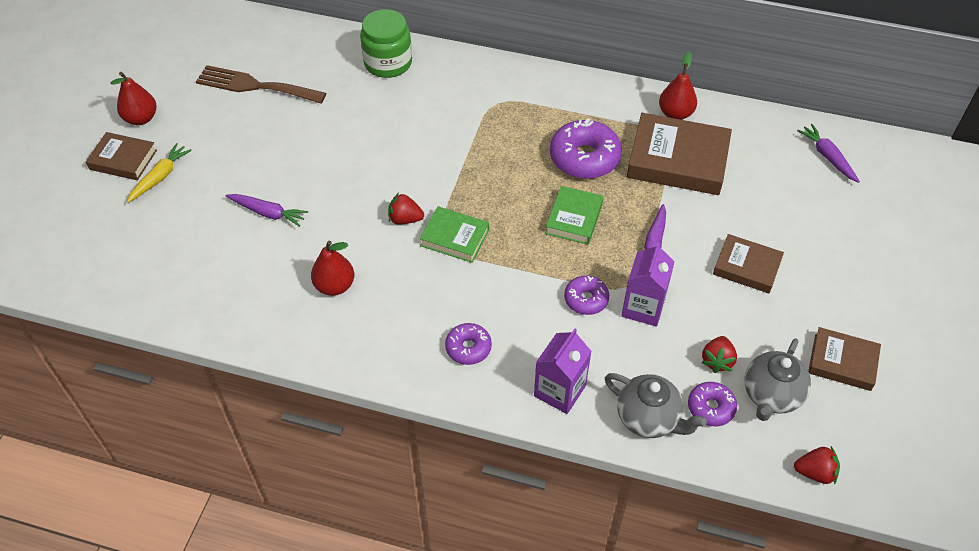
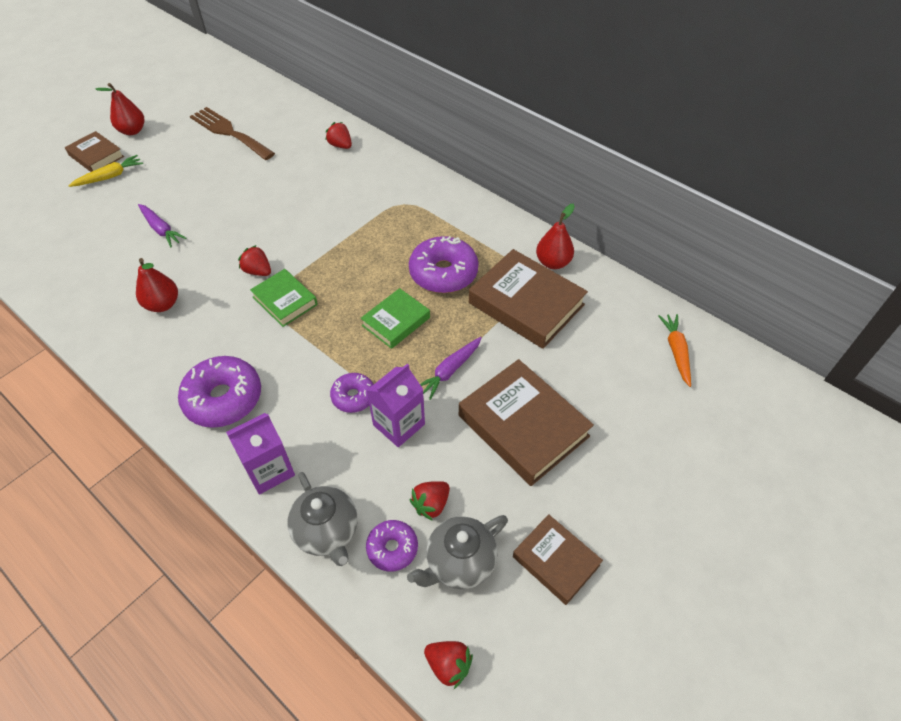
camera: 25 degrees right, 0 degrees up
(388, 63) = (340, 145): green jar -> red strawberry
(468, 348) = (223, 398): purple donut -> purple donut, size x1.77
(746, 267) = (523, 426): brown book -> brown book, size x1.72
(828, 157) = (676, 352): purple carrot -> orange carrot

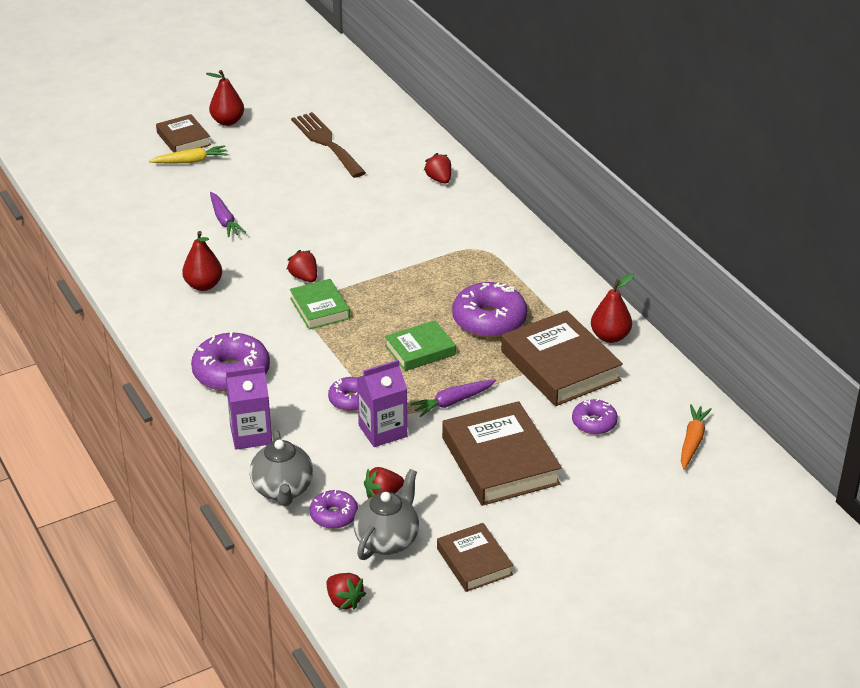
camera: 20 degrees right, 15 degrees down
(459, 563) = (387, 540): grey teapot -> grey teapot turned 135 degrees clockwise
(584, 357) = (594, 423): none -> purple donut

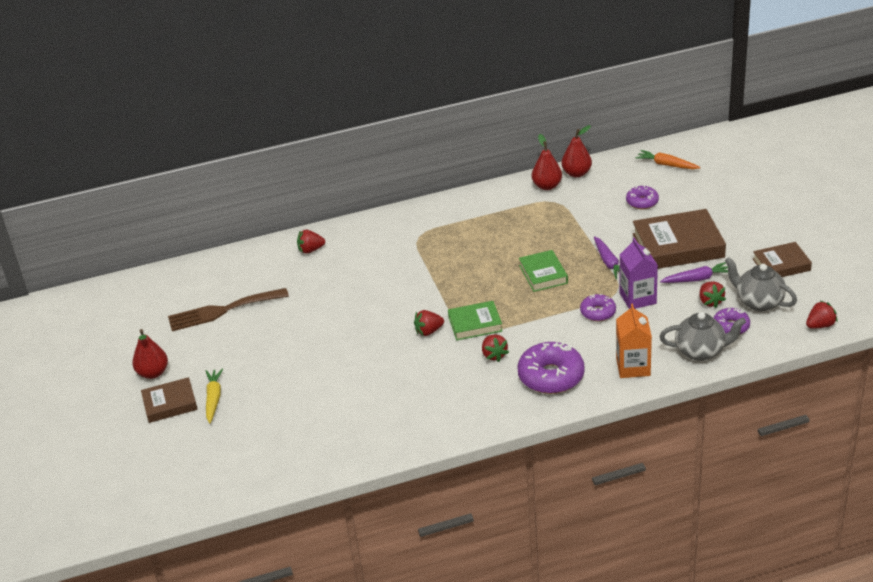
camera: 75 degrees left, 0 degrees up
(203, 285) = (422, 392): red pear -> red pear (576, 173)
(224, 220) = (324, 377): purple carrot -> purple carrot (696, 279)
(251, 435) = (633, 367): purple carton -> orange carton
(266, 328) = (494, 355): none -> red strawberry
(489, 320) = (513, 238): purple donut -> none
(560, 366) = (576, 210): brown book -> none

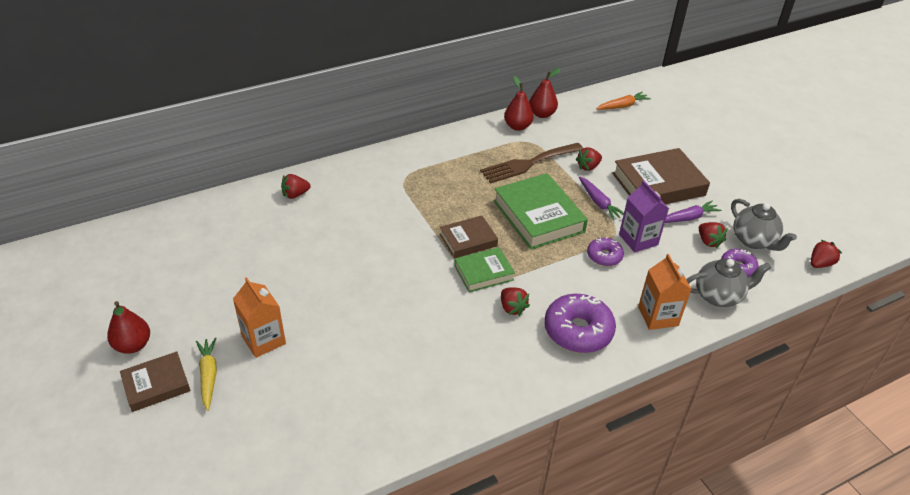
camera: 15 degrees left, 5 degrees up
(222, 310) = (207, 265): brown fork -> brown fork (528, 164)
(264, 373) = (263, 340): none -> orange carton
(428, 331) = (437, 283): red strawberry -> red strawberry (588, 167)
(543, 274) = (538, 216): green book -> green book, size x1.72
(642, 202) = (611, 141): purple donut -> none
(667, 165) = (622, 106): orange carrot -> orange carrot turned 135 degrees clockwise
(758, 302) = (754, 241): grey teapot -> grey teapot turned 150 degrees counterclockwise
(781, 265) = (760, 202): brown book -> brown book (468, 240)

